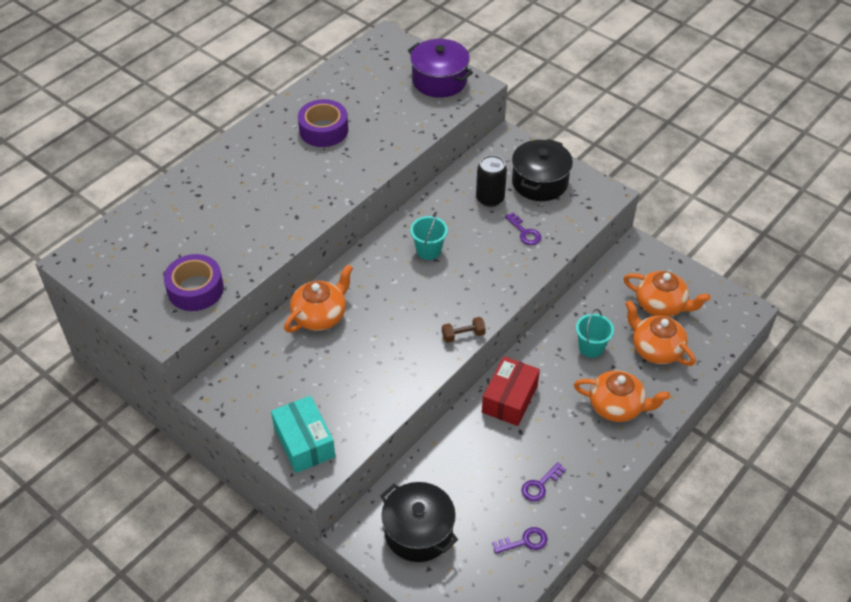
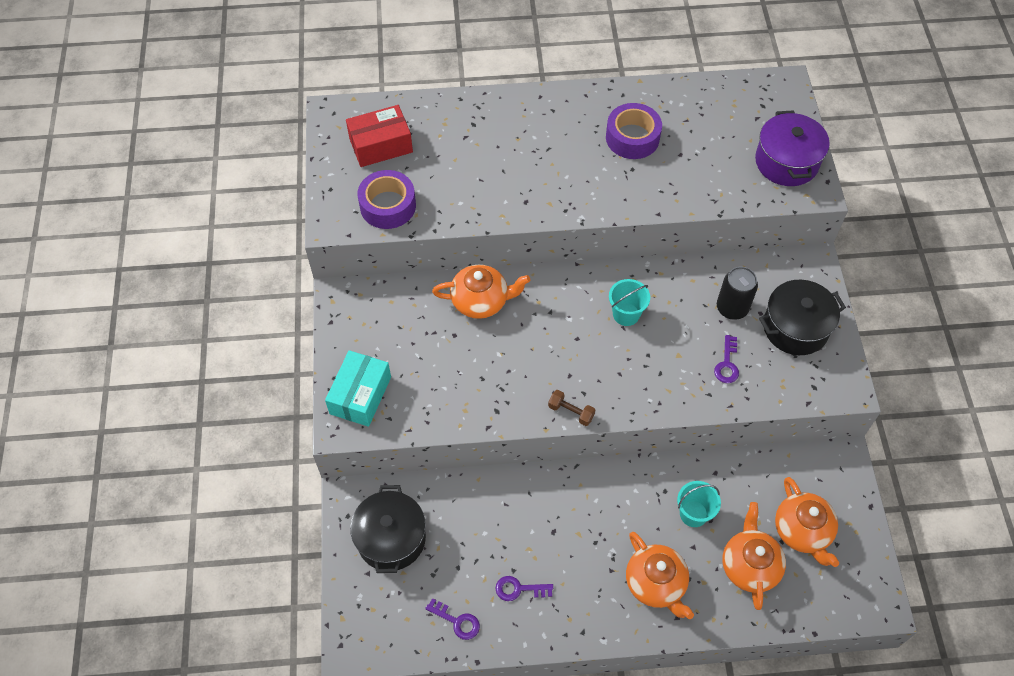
camera: 45 degrees right, 10 degrees up
(510, 399) = (575, 497): red box -> red box (381, 145)

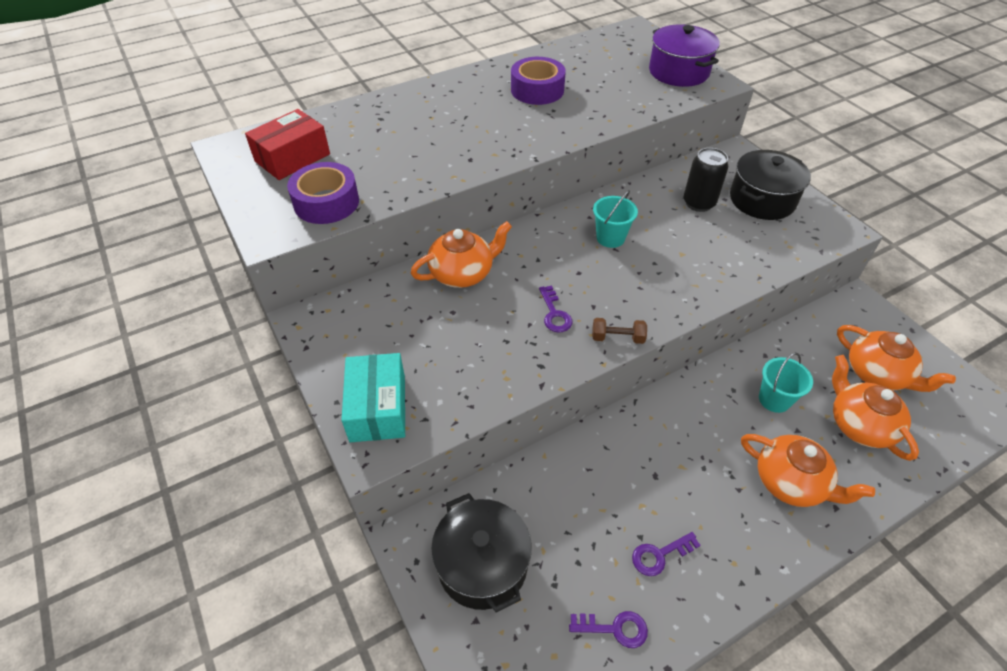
camera: 25 degrees left, 10 degrees down
(727, 364) = (729, 245): purple key -> purple key (554, 314)

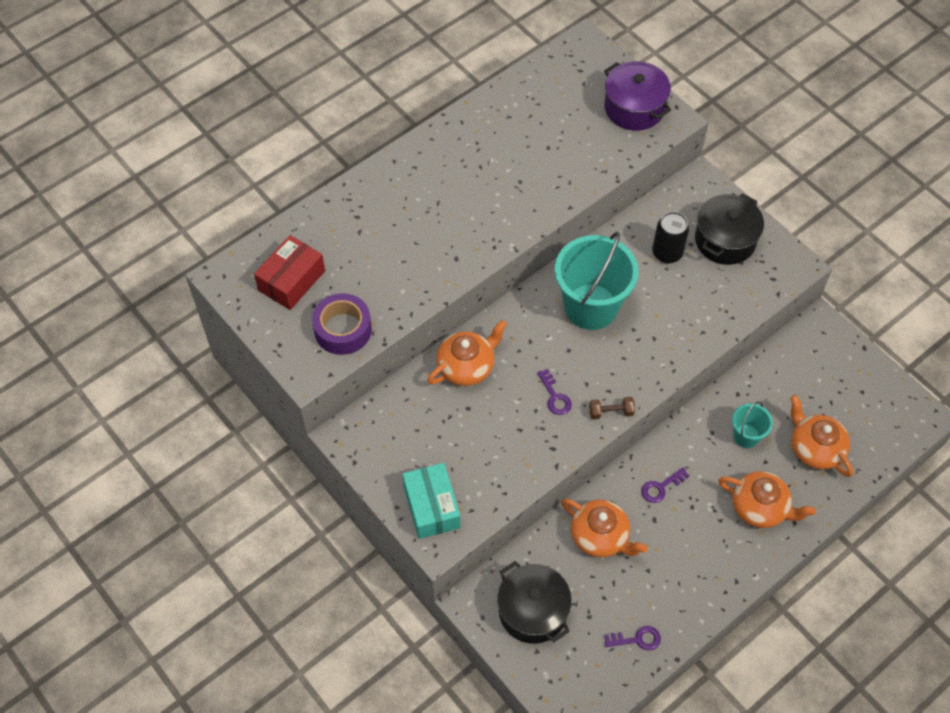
camera: 10 degrees left, 10 degrees up
(537, 90) = (499, 154): purple tape -> none
(610, 238) = (591, 307): turquoise bucket -> turquoise bucket, size x2.05
(660, 555) = (664, 581): purple key -> purple key (661, 487)
(877, 374) = (832, 397): orange teapot -> orange teapot (600, 536)

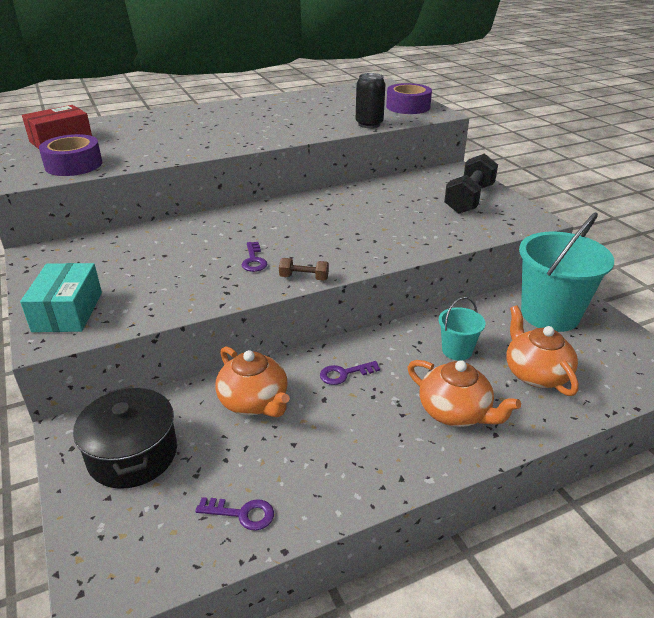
camera: 15 degrees right, 25 degrees down
(467, 366) = (185, 232): orange teapot -> none
(591, 307) = (324, 216): turquoise bucket -> turquoise bucket (550, 314)
(634, 108) = (408, 107): purple pot -> purple tape
(667, 253) = (411, 199): black can -> black can (369, 124)
(725, 240) = (469, 199): black pot -> black dumbbell

